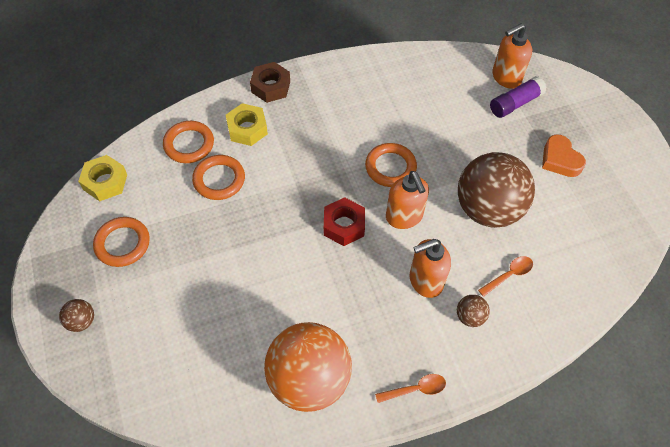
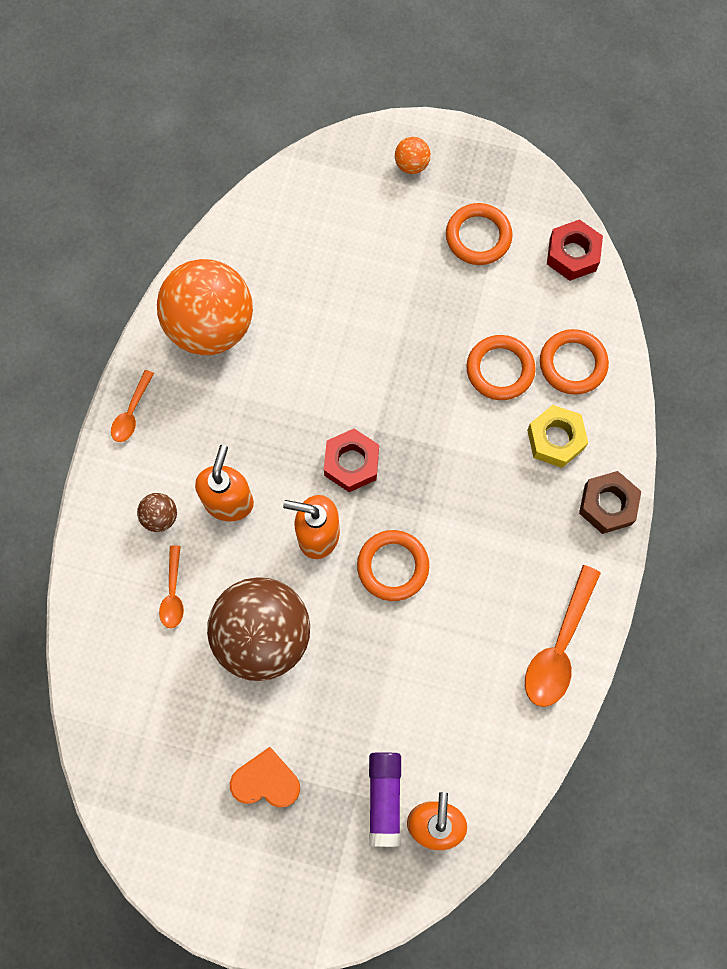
camera: 125 degrees right, 15 degrees up
(82, 321) = (411, 165): brown ball -> orange ball
(105, 182) = (572, 254): yellow nut -> red nut
(370, 71) = (559, 647): none -> orange spoon

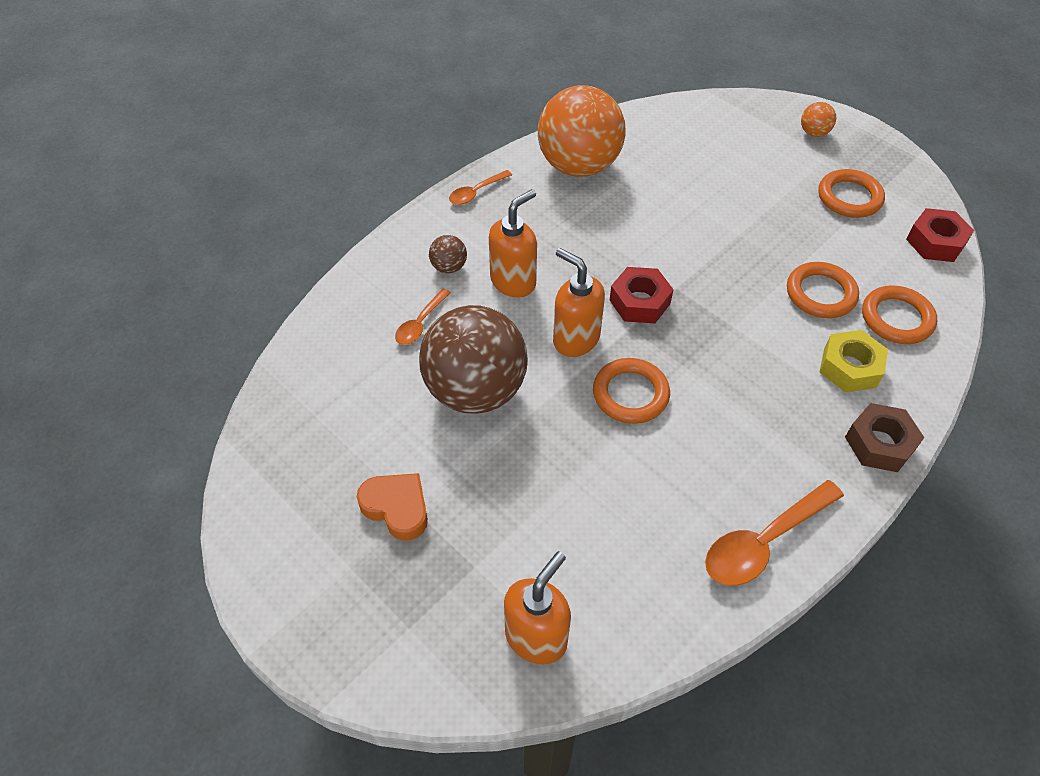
camera: 30 degrees right, 20 degrees down
(384, 798) = (500, 585): purple glue stick -> none

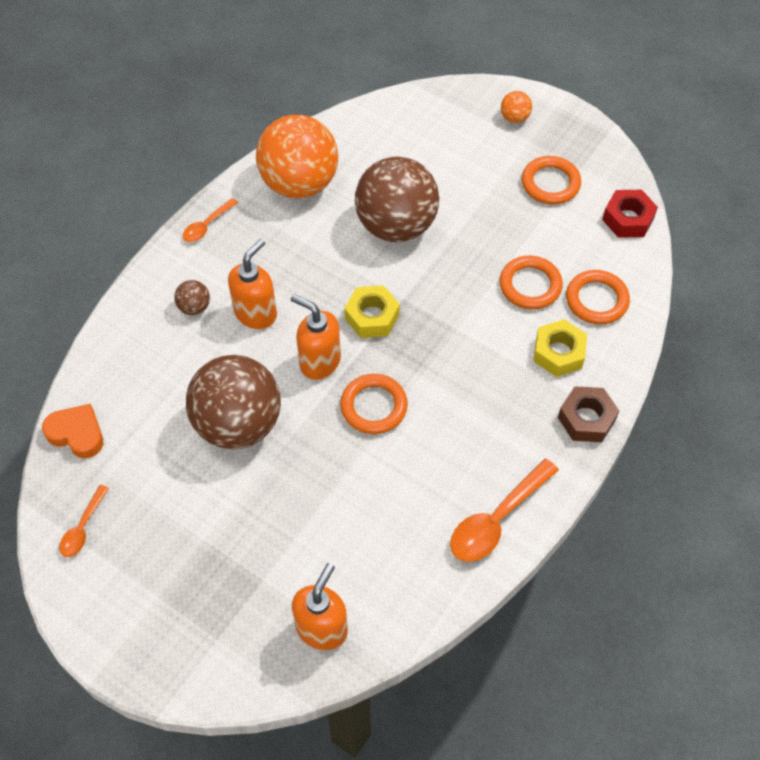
camera: 10 degrees left, 5 degrees up
(397, 508) = (188, 540): orange heart -> orange heart (77, 434)
(420, 323) = (178, 367): orange spoon -> orange spoon (83, 528)
(639, 302) = (372, 317): red nut -> yellow nut
(676, 217) = (396, 225): none -> brown ball

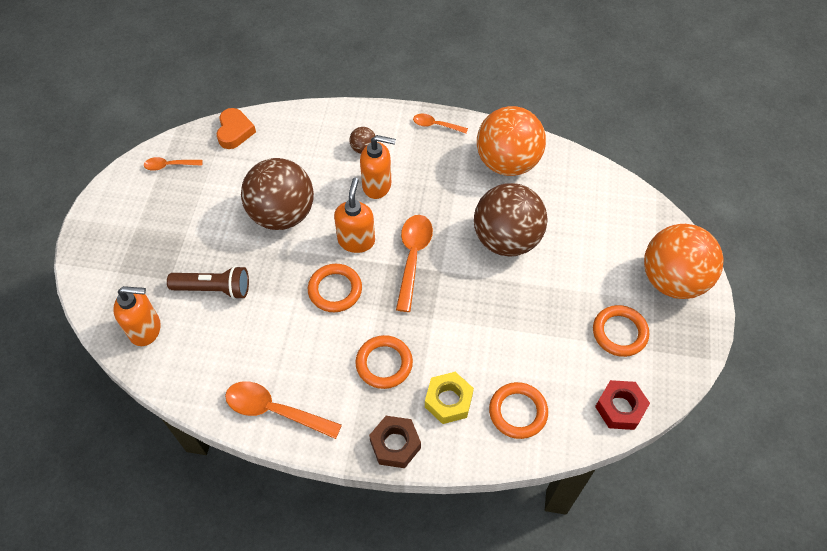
camera: 65 degrees right, 0 degrees up
(304, 532) = (214, 289): none -> brown flashlight
(372, 317) = (413, 257): yellow nut -> orange spoon
(514, 118) = (672, 280): orange ball -> orange ball, size x2.48
(530, 285) = (504, 355): orange ring -> orange ring (384, 364)

